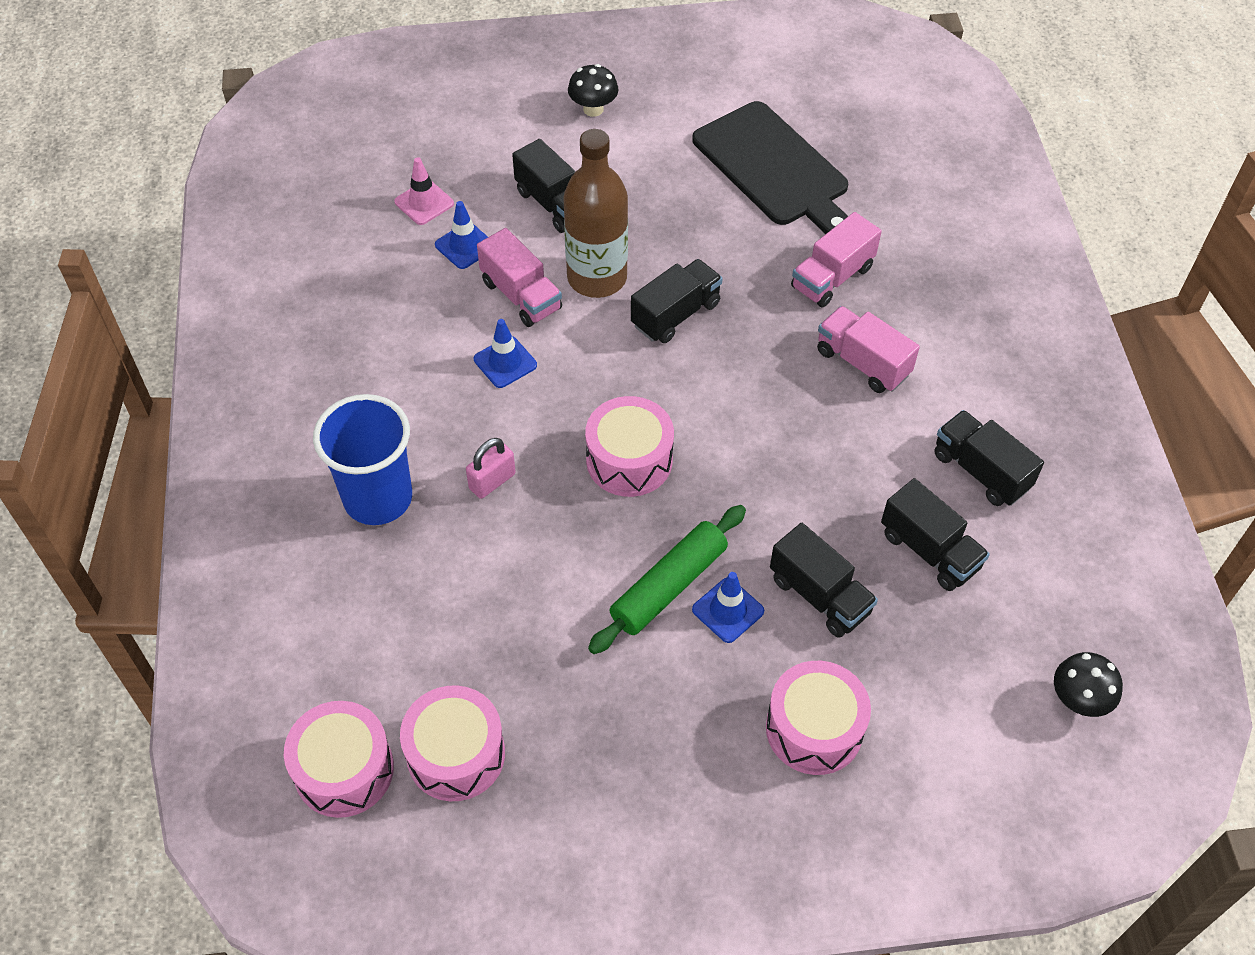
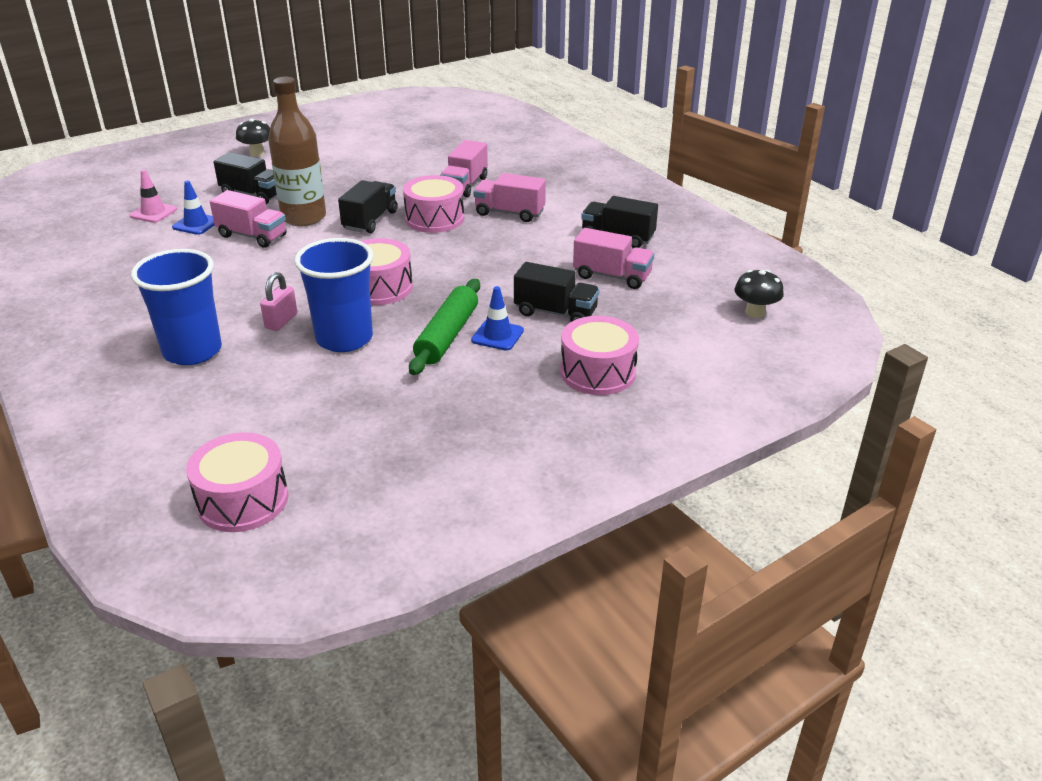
camera: 25 degrees left, 20 degrees down
(456, 754) = (335, 463): pink drum -> pink drum (434, 219)
(505, 362) = (258, 266): blue traffic cone -> none
(549, 543) = (344, 339): none -> blue cup
(773, 168) = (396, 153): black cutting board -> none
(929, 551) = (612, 276): black truck -> pink truck

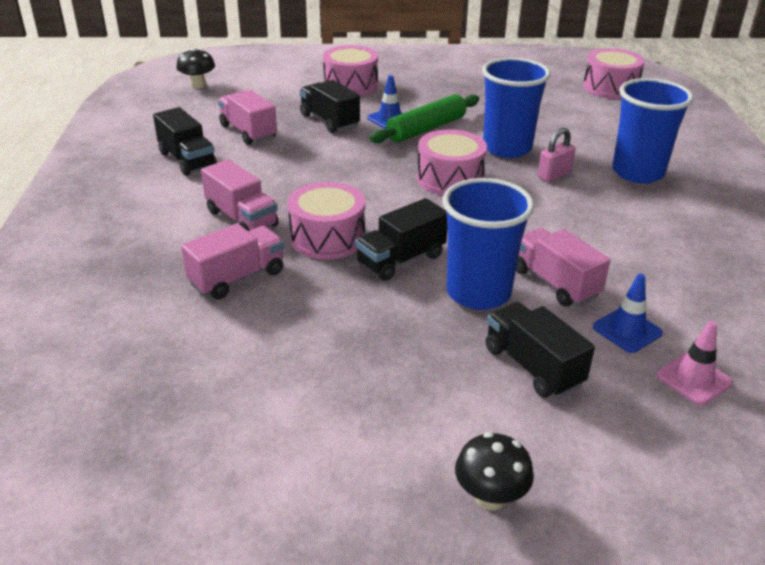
camera: 150 degrees left, 0 degrees up
(304, 217) = (478, 293): brown bottle -> blue cup

